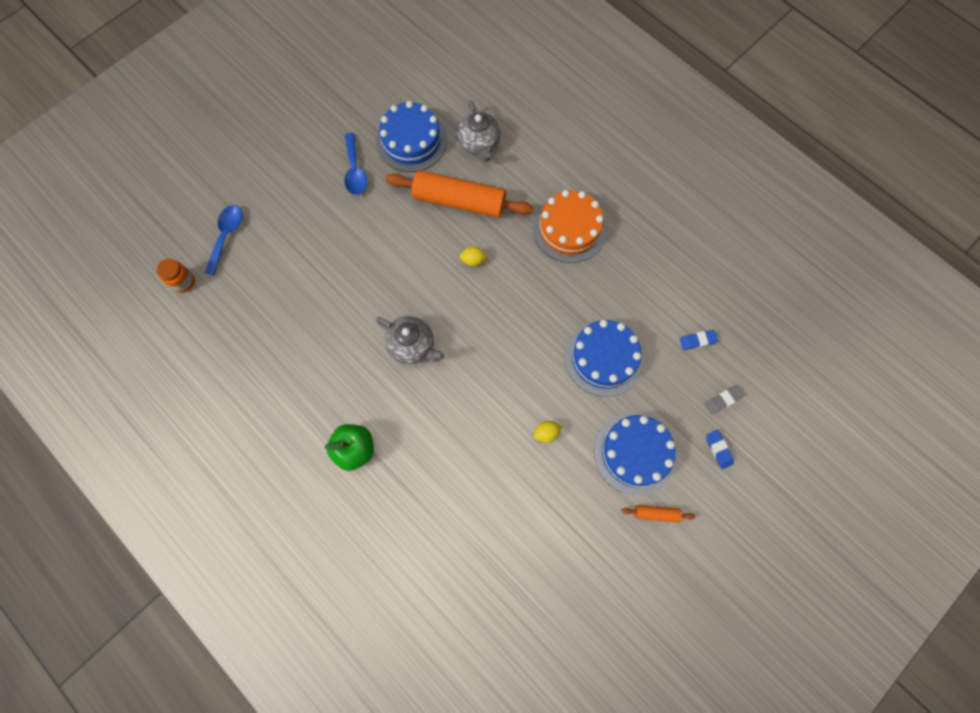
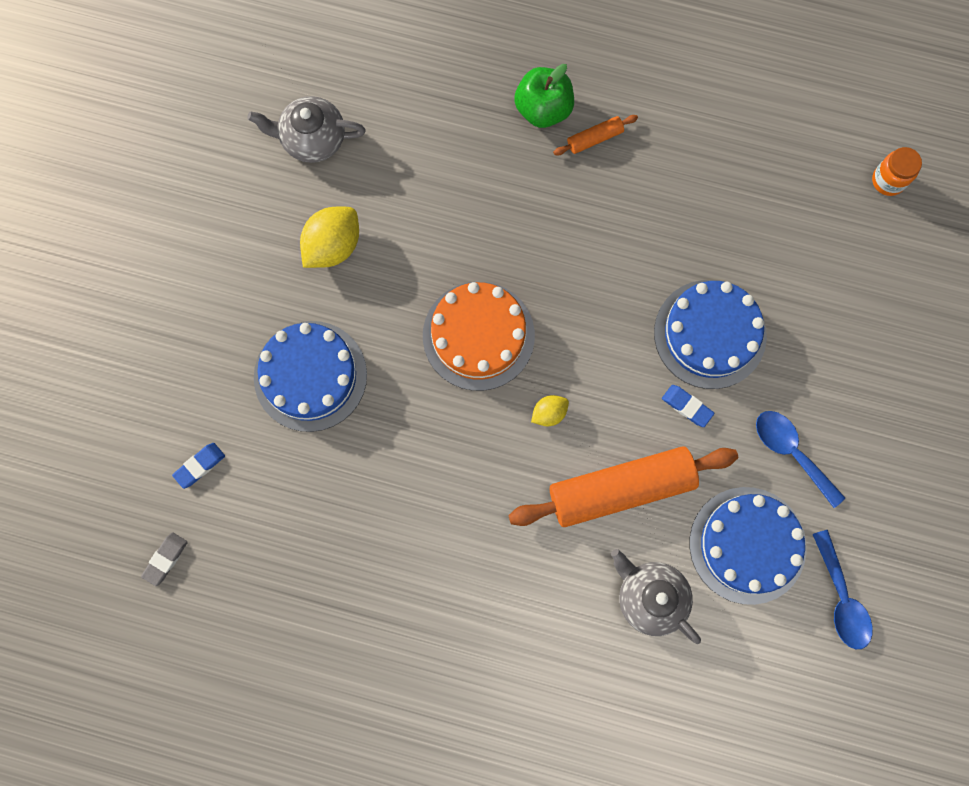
camera: 150 degrees right, 5 degrees up
(226, 236) = (885, 266): blue spoon -> blue spoon (841, 598)
(412, 345) = (555, 260): grey teapot -> grey teapot (312, 139)
(546, 433) = (333, 246): yellow lemon -> yellow lemon, size x1.85
(569, 228) = (447, 533): orange cake -> orange cake (478, 335)
(635, 453) = (216, 280): blue cake -> blue cake (710, 334)
(656, 514) = (160, 226): orange rolling pin -> orange rolling pin (594, 138)
(718, 449) = (116, 339): blue eraser -> blue eraser (687, 406)
(722, 400) = (135, 403): grey eraser -> grey eraser (165, 559)

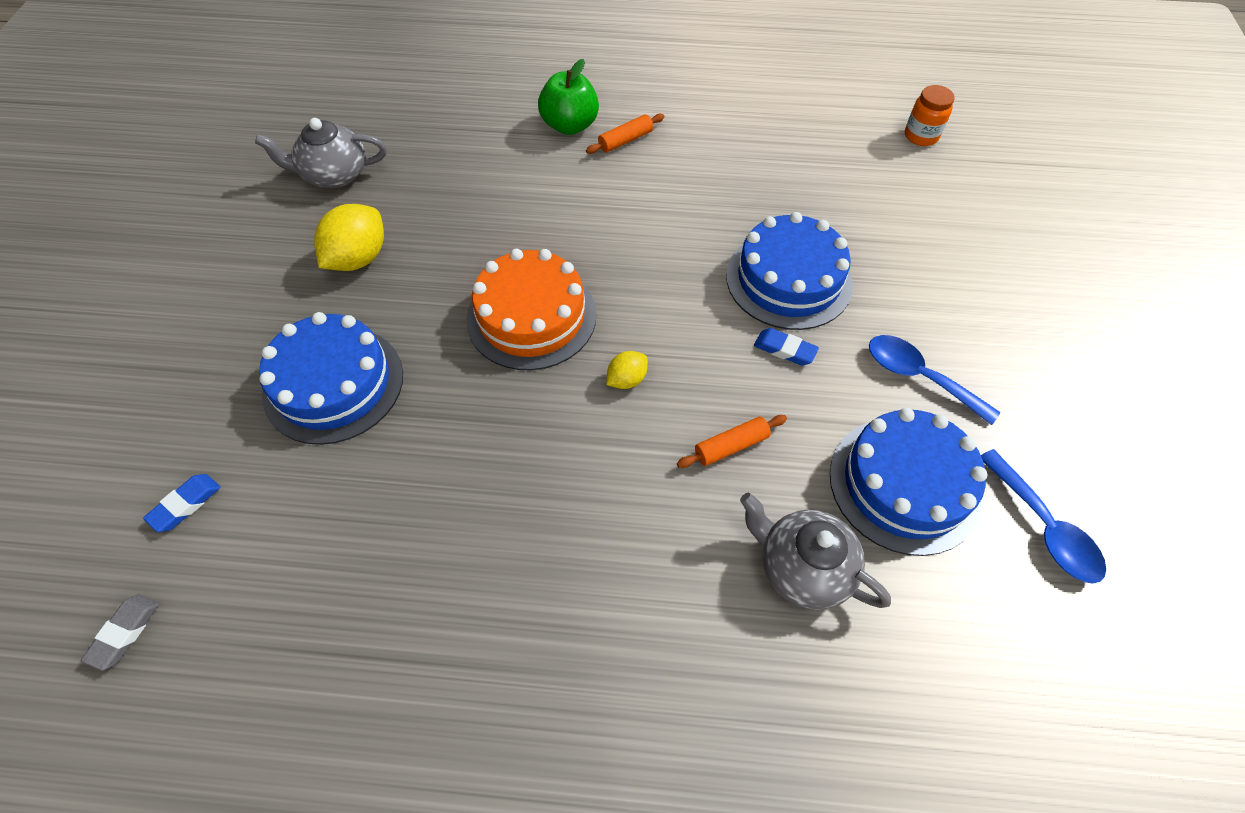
camera: 10 degrees left, 20 degrees down
(620, 489) = (731, 446): orange rolling pin -> orange rolling pin, size x0.42

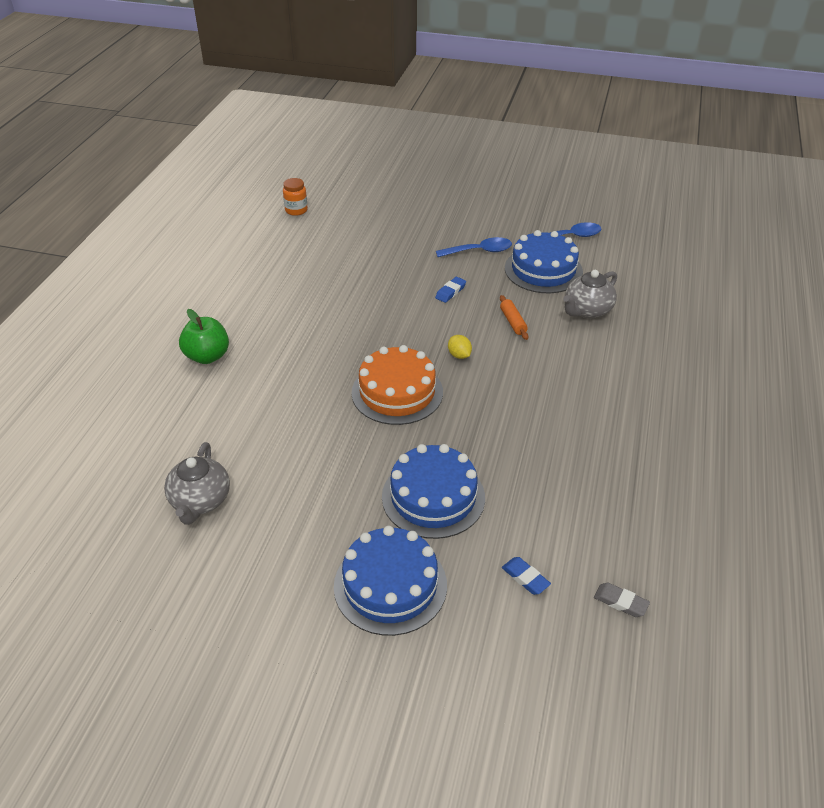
camera: 80 degrees left, 15 degrees down
(358, 258) = (310, 484): yellow lemon -> none
(625, 140) = (239, 330): orange rolling pin -> none
(789, 279) = (398, 281): blue cake -> blue cake (390, 585)
(919, 377) = (479, 251): blue spoon -> blue spoon turned 150 degrees counterclockwise

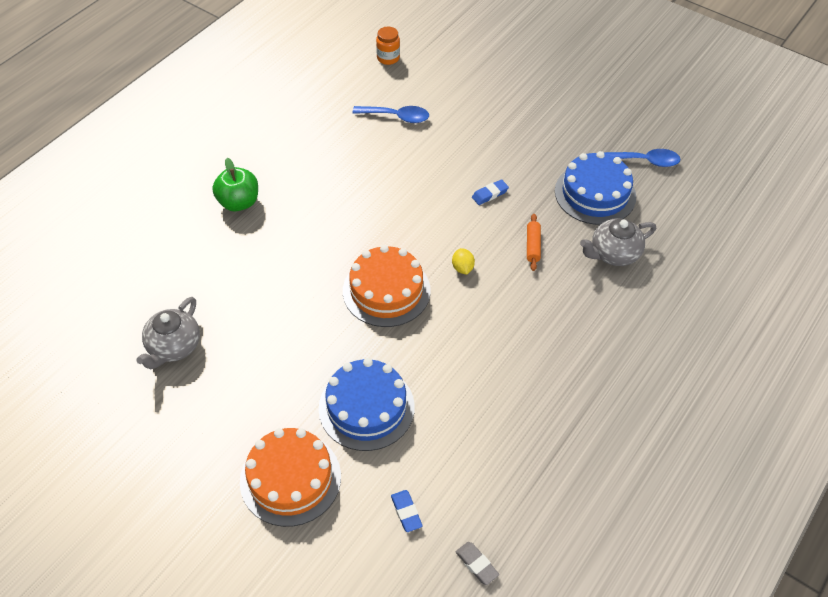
camera: 20 degrees right, 10 degrees up
(390, 585) = (290, 478): blue cake -> orange cake
(479, 251) = (542, 154): blue spoon -> blue spoon (396, 117)

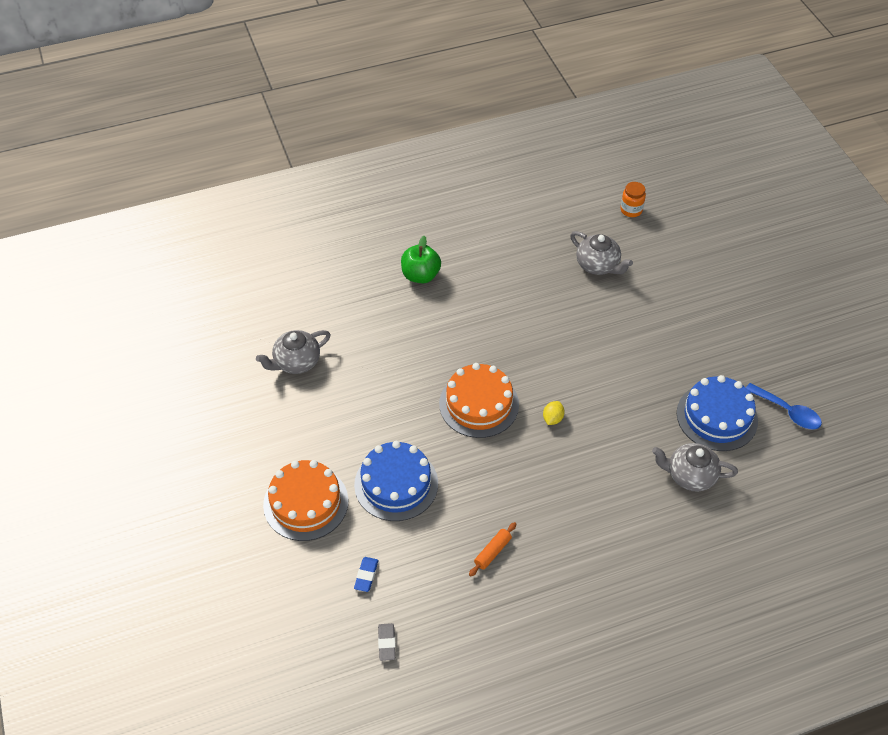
camera: 35 degrees right, 0 degrees up
(396, 117) = (598, 265): blue spoon -> grey teapot
(490, 194) = (624, 370): blue eraser -> none
(533, 246) = (625, 432): orange rolling pin -> orange rolling pin (492, 552)

